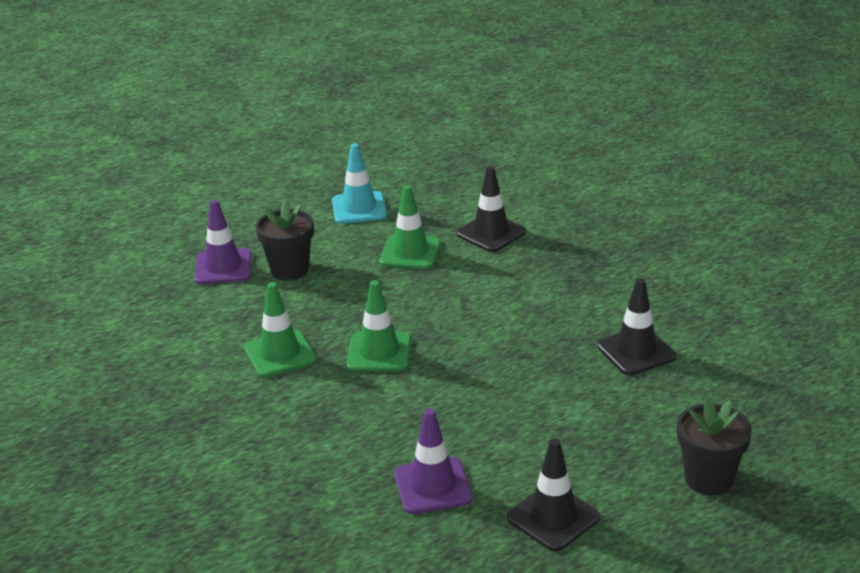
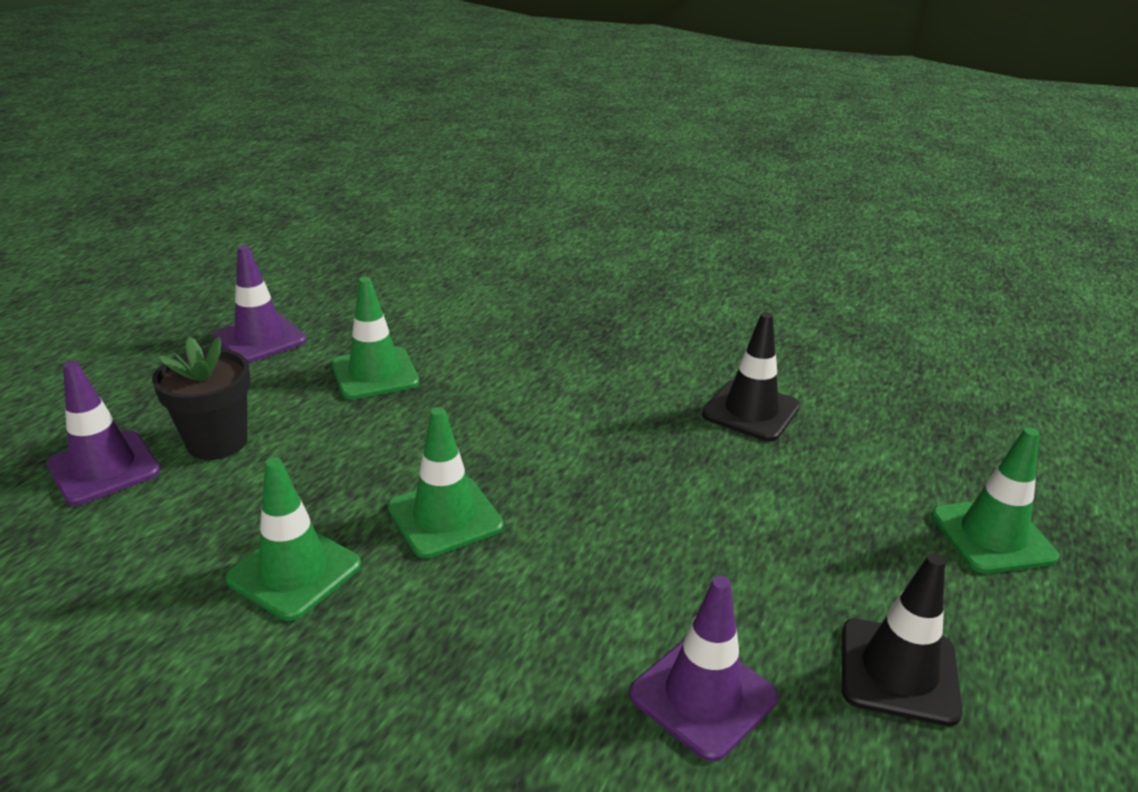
camera: 35 degrees left, 0 degrees up
(359, 208) = (260, 338): turquoise traffic cone -> purple traffic cone
(491, 233) = (456, 326): black traffic cone -> none
(708, 479) = (992, 536): black flower pot -> green traffic cone

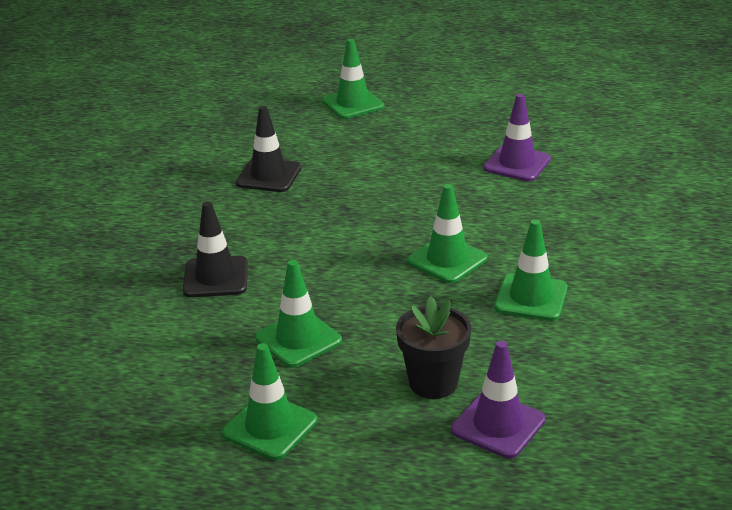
camera: 105 degrees left, 0 degrees up
(260, 338) = (270, 427): purple traffic cone -> green traffic cone
(898, 671) = (466, 123): black traffic cone -> black traffic cone (216, 277)

